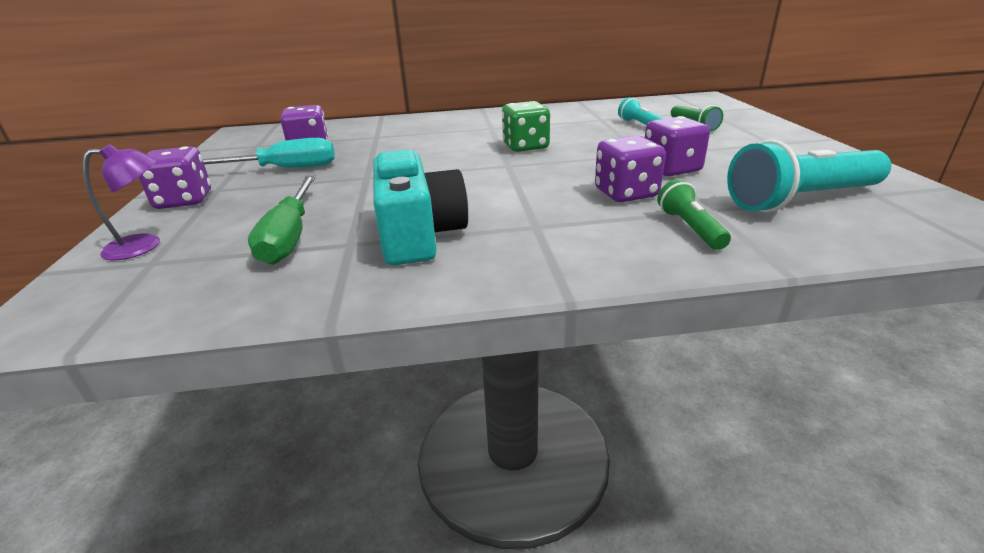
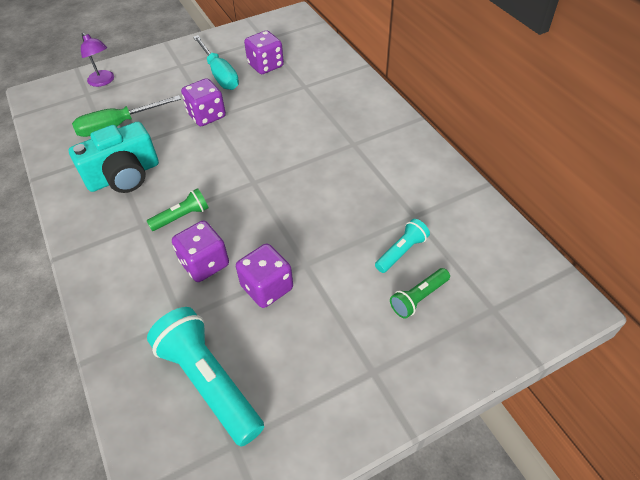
camera: 70 degrees right, 20 degrees up
(184, 200) = (161, 62): purple dice -> purple dice (207, 115)
(525, 146) = (303, 181): green dice -> none
(690, 228) = (145, 307): green flashlight -> green flashlight (181, 217)

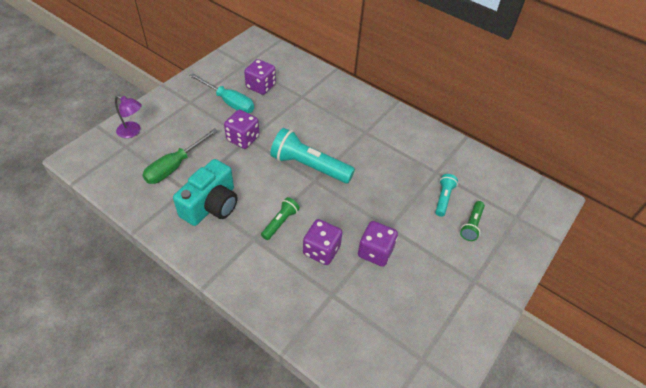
camera: 30 degrees left, 0 degrees up
(209, 382) = (381, 328): turquoise flashlight -> turquoise flashlight (309, 166)

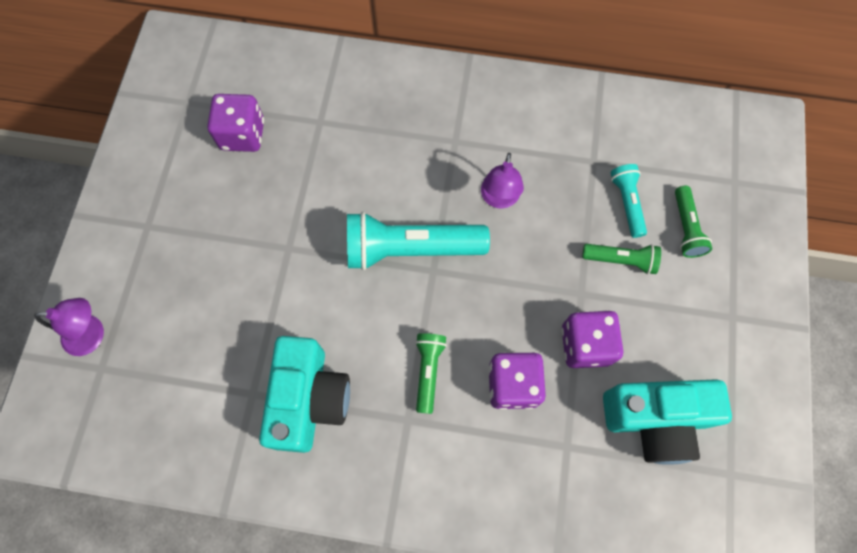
camera: 25 degrees left, 20 degrees up
(175, 166) = (207, 361): green screwdriver -> none
(229, 102) = (211, 193): turquoise screwdriver -> none
(243, 139) = (279, 252): purple dice -> none
(371, 165) = (499, 199): none -> purple lamp
(393, 308) = (655, 419): none -> turquoise camera
(422, 222) = (620, 260): none -> green flashlight

